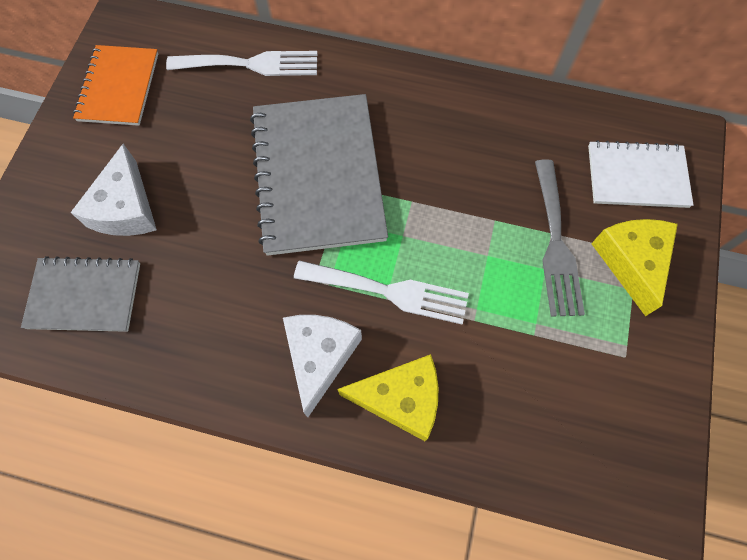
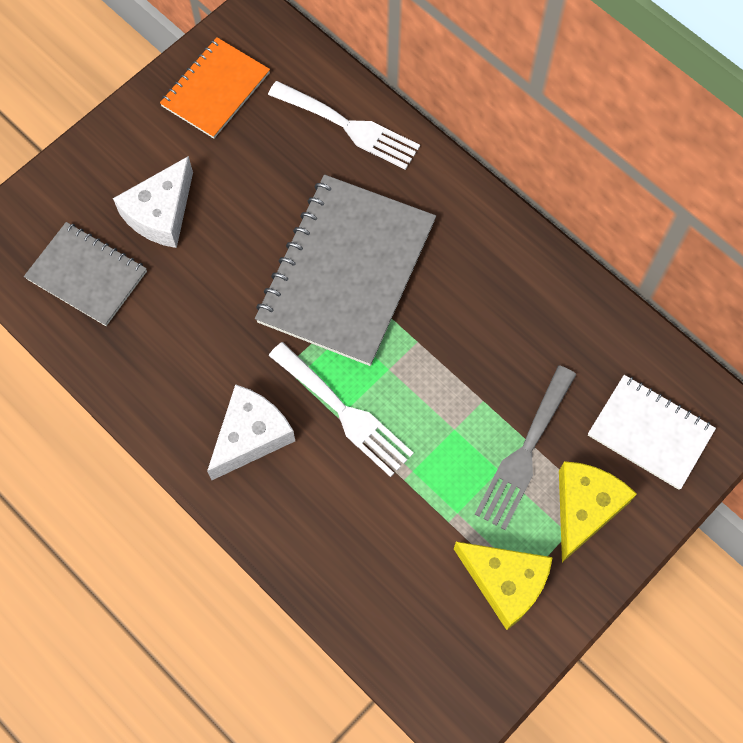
camera: 30 degrees right, 0 degrees up
(400, 399) = (297, 509): yellow cheese -> yellow cheese (505, 583)

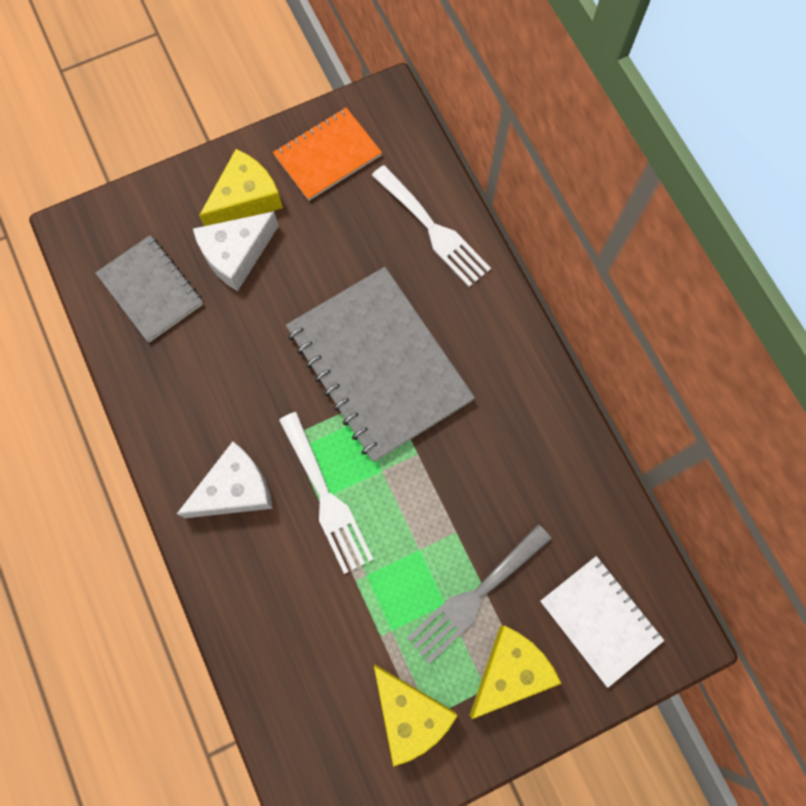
camera: 20 degrees right, 5 degrees up
(149, 157) = (246, 199): none -> yellow cheese
(346, 271) = (378, 365): grey notebook -> grey notebook turned 75 degrees counterclockwise

